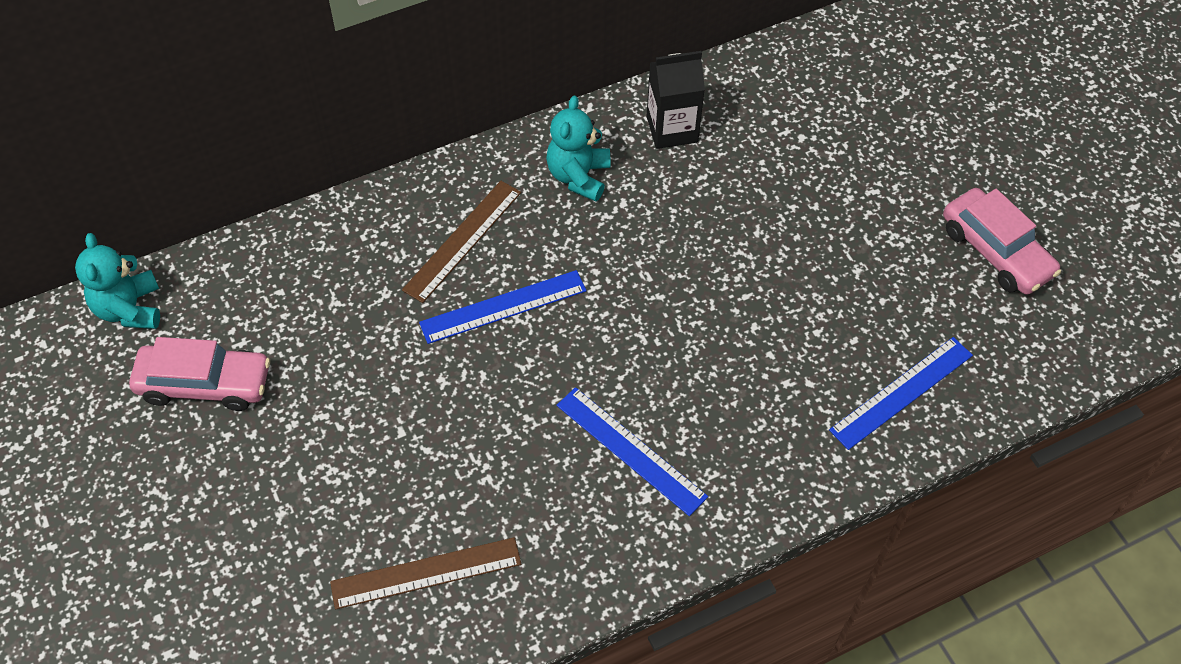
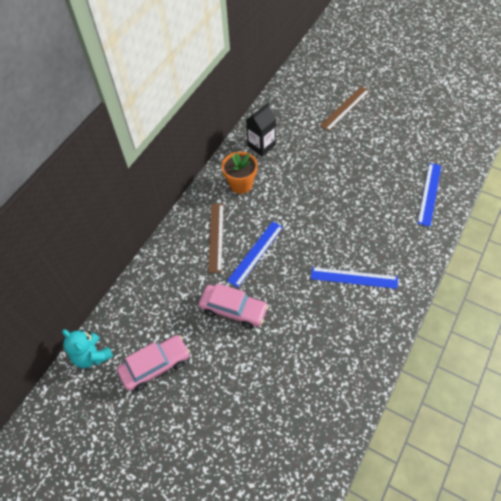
camera: 30 degrees left, 0 degrees up
(426, 573) = (318, 380): brown ruler -> brown ruler (344, 108)
(578, 176) = (241, 184): turquoise teddy bear -> orange flower pot
(995, 251) = (416, 124): pink car -> pink car (233, 310)

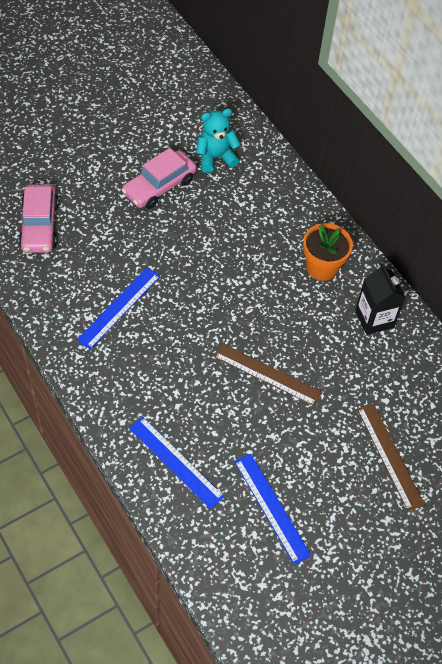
camera: 110 degrees right, 0 degrees up
(92, 355) = (189, 68): turquoise teddy bear -> turquoise teddy bear (215, 158)
(155, 366) = (145, 106): pink car -> pink car (39, 225)
(216, 237) = (260, 210): brown ruler -> brown ruler (267, 374)
(255, 253) = (214, 235): blue ruler -> blue ruler (272, 507)

